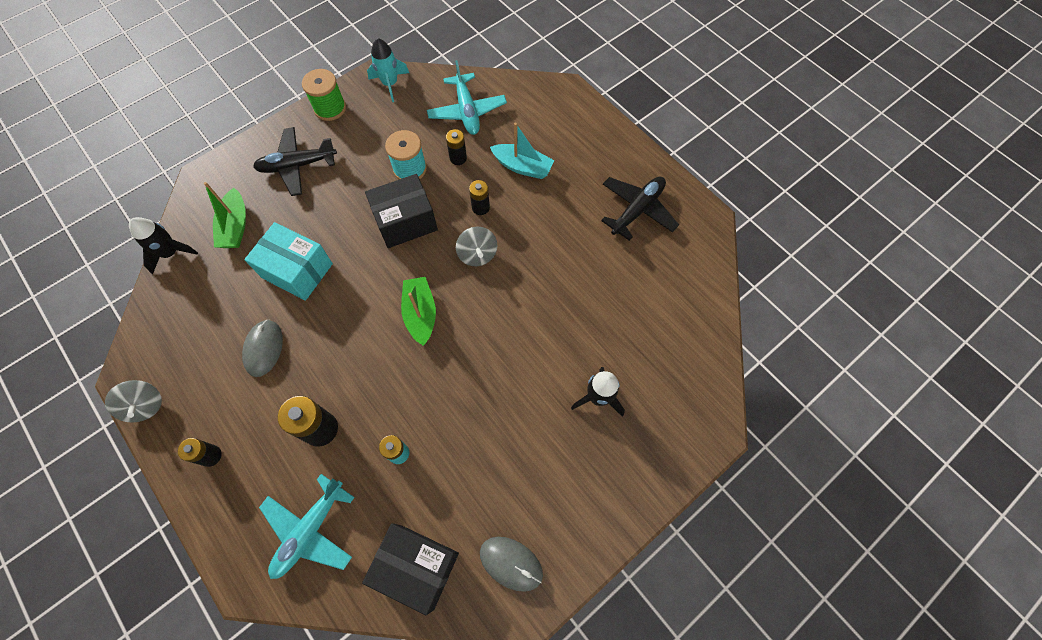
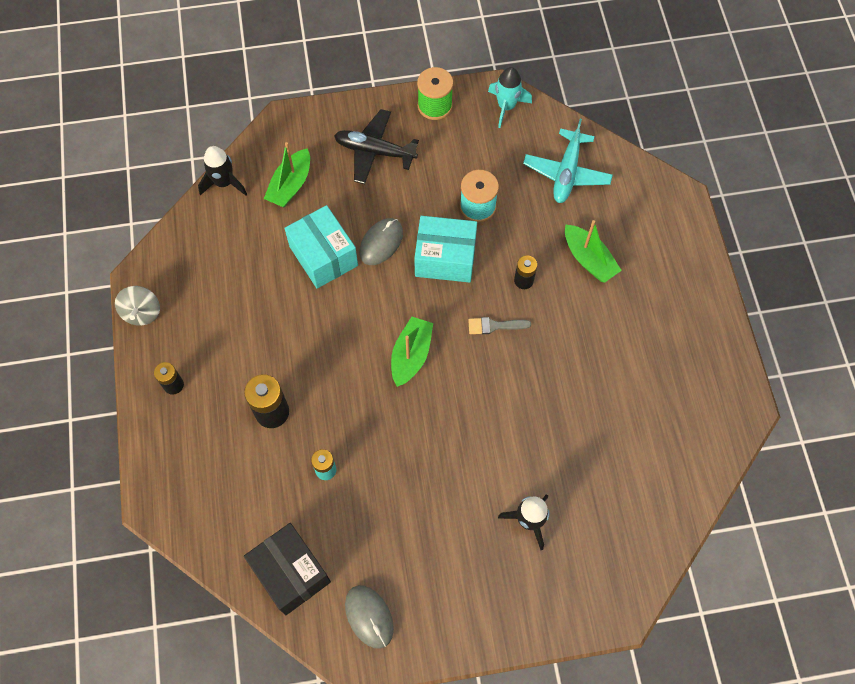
camera: 30 degrees right, 0 degrees up
(263, 348) = (260, 314): grey mouse -> grey mouse (381, 242)
(310, 530) = (221, 493): turquoise plane -> none
(405, 221) = (445, 258): black box -> turquoise box
(458, 158) = (530, 218): black battery -> none
(477, 254) = (494, 326): grey spinning top -> grey brush
(522, 167) = (588, 259): turquoise boat -> green boat
(637, 210) = (678, 362): black plane -> none

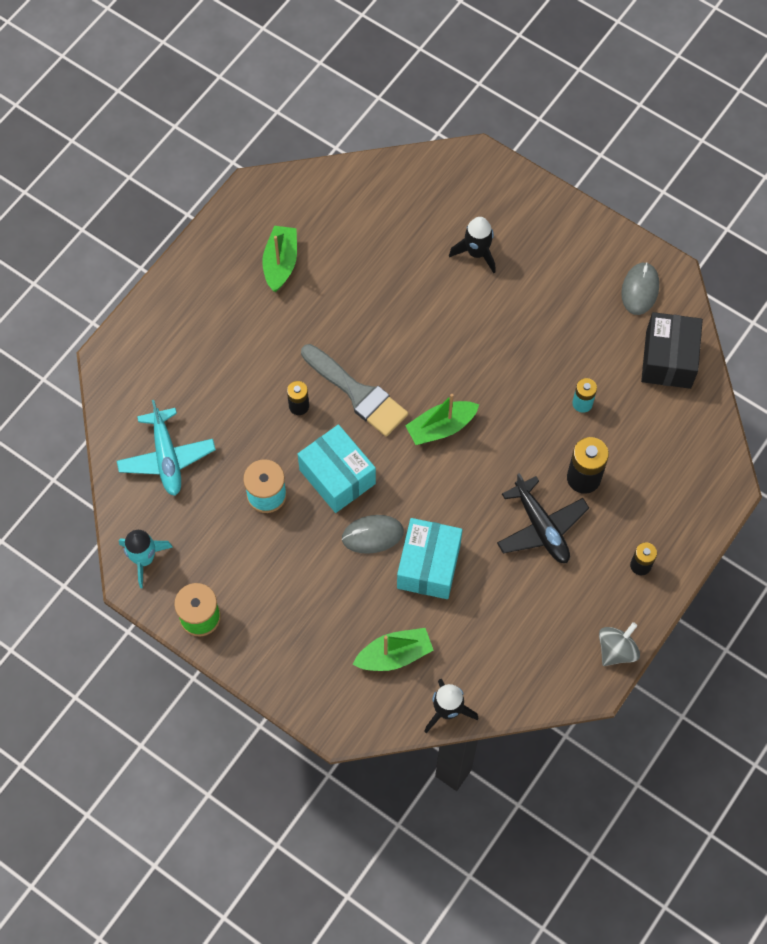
camera: 135 degrees left, 0 degrees up
(374, 151) = (294, 621): black plane -> black plane (541, 527)
(494, 326) = (357, 393): grey brush -> grey brush, size x2.02
(566, 173) = (167, 457): turquoise plane -> turquoise plane turned 105 degrees clockwise
(588, 259) = (233, 377): green boat -> green boat (280, 263)

